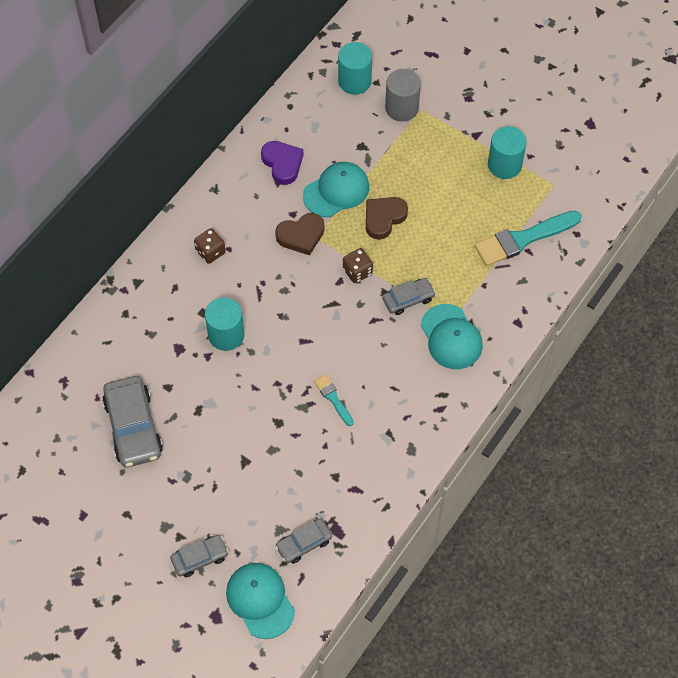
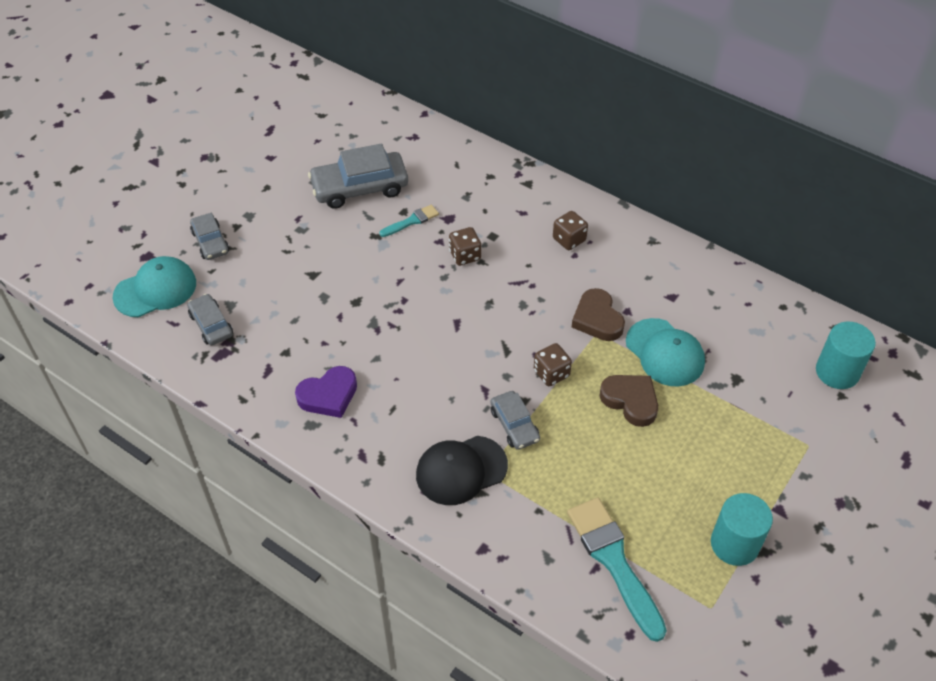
camera: 90 degrees right, 10 degrees down
(226, 335) = (465, 255): turquoise cylinder -> brown dice
(282, 164) = (697, 300): purple heart -> purple heart (328, 395)
(333, 398) = (382, 350): turquoise brush -> turquoise brush (411, 221)
(402, 108) = (806, 423): grey cylinder -> none
(451, 337) = (461, 470): turquoise cap -> black cap

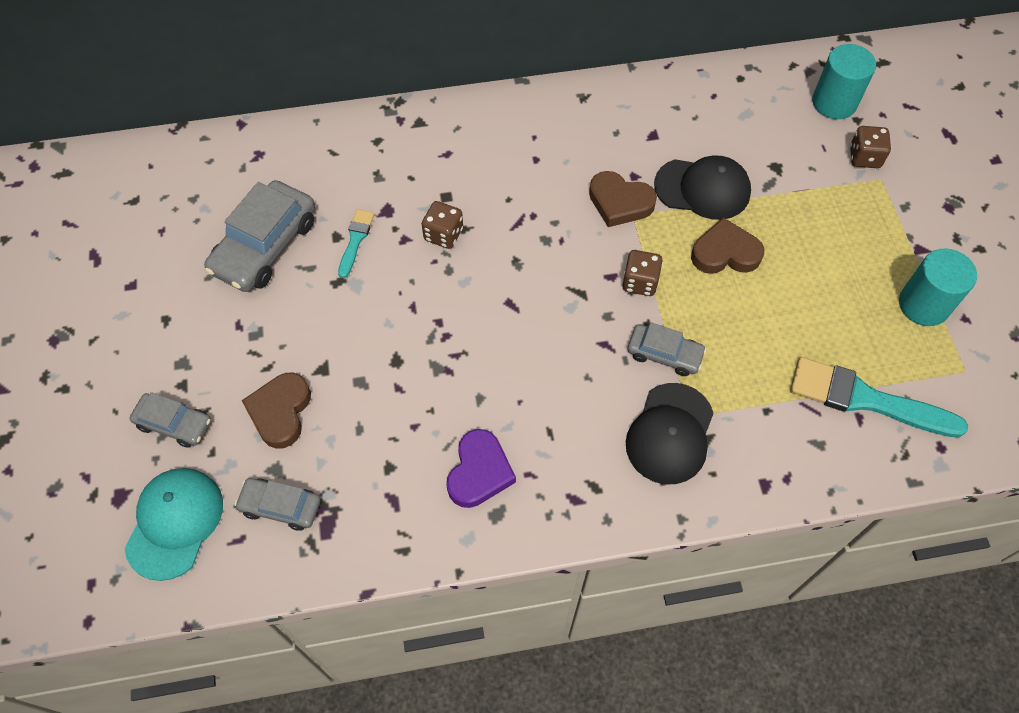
camera: 45 degrees left, 10 degrees up
(266, 278) = (280, 412): none -> brown heart
(569, 239) = (515, 148): brown dice -> brown dice (864, 157)
(665, 353) = (703, 189): turquoise cap -> black cap

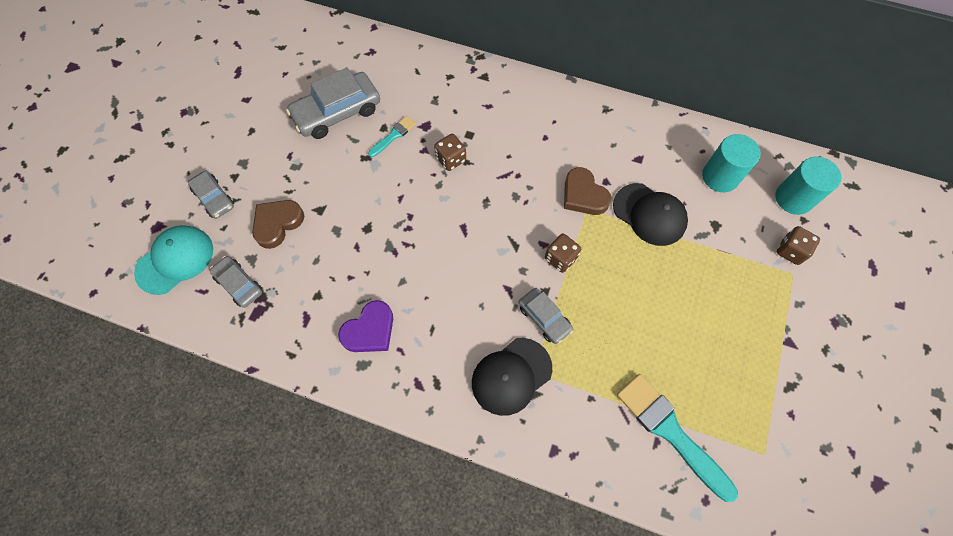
camera: 30 degrees right, 5 degrees up
(725, 253) = (635, 268): brown heart -> none
(923, 304) = (764, 386): turquoise cylinder -> turquoise cylinder (720, 176)

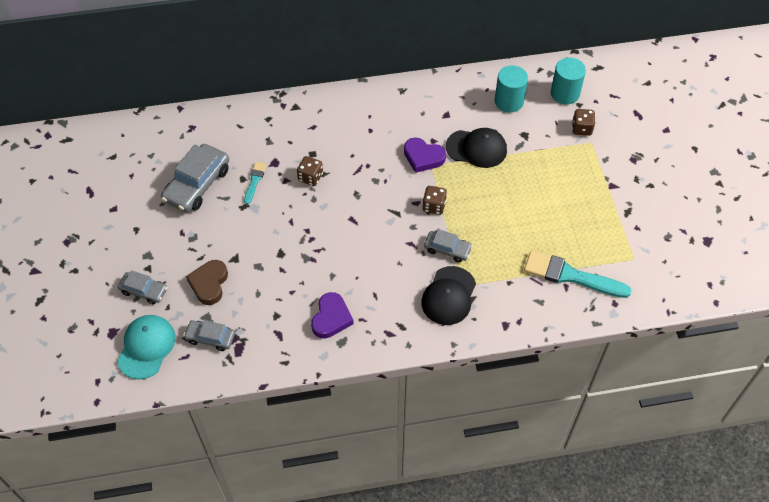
camera: 30 degrees left, 10 degrees down
(583, 195) = (423, 157): brown heart -> purple heart

